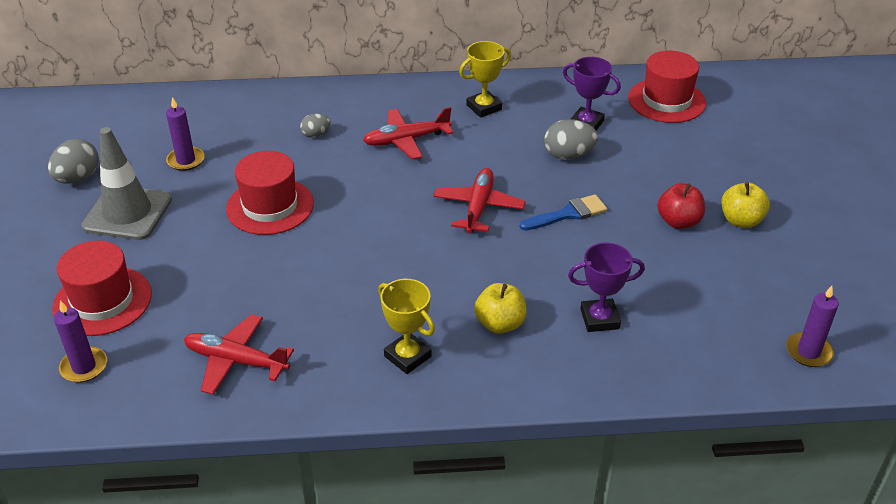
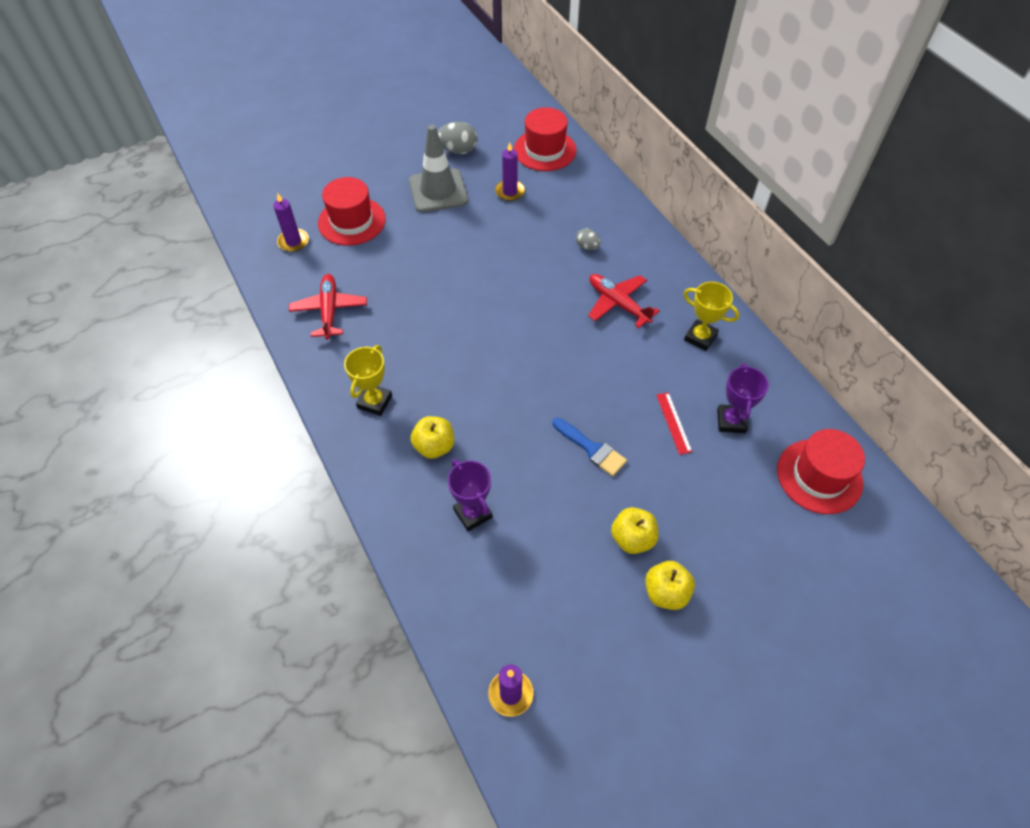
camera: 65 degrees right, 15 degrees up
(270, 206) = (488, 258): red hat -> red hat (545, 150)
(478, 207) = (563, 383): red plane -> none
(568, 155) = (673, 423): grey egg -> red ruler
(678, 222) = (632, 538): red apple -> yellow apple

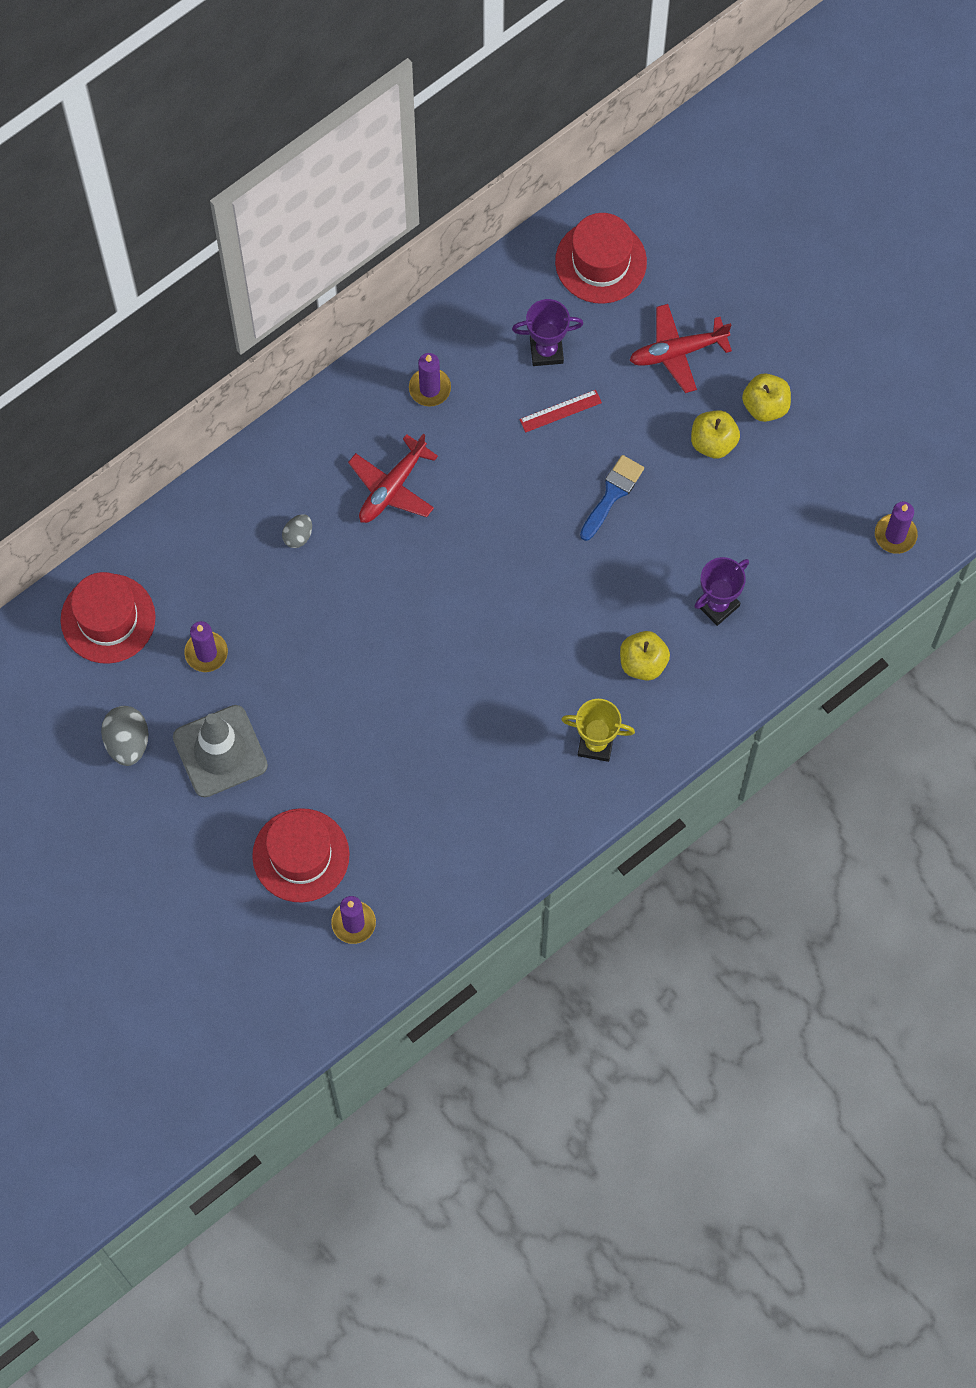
camera: 100 degrees left, 15 degrees up
(329, 310) = (467, 837): red plane -> red plane (677, 352)
(700, 337) = (430, 388): yellow trophy -> purple candle

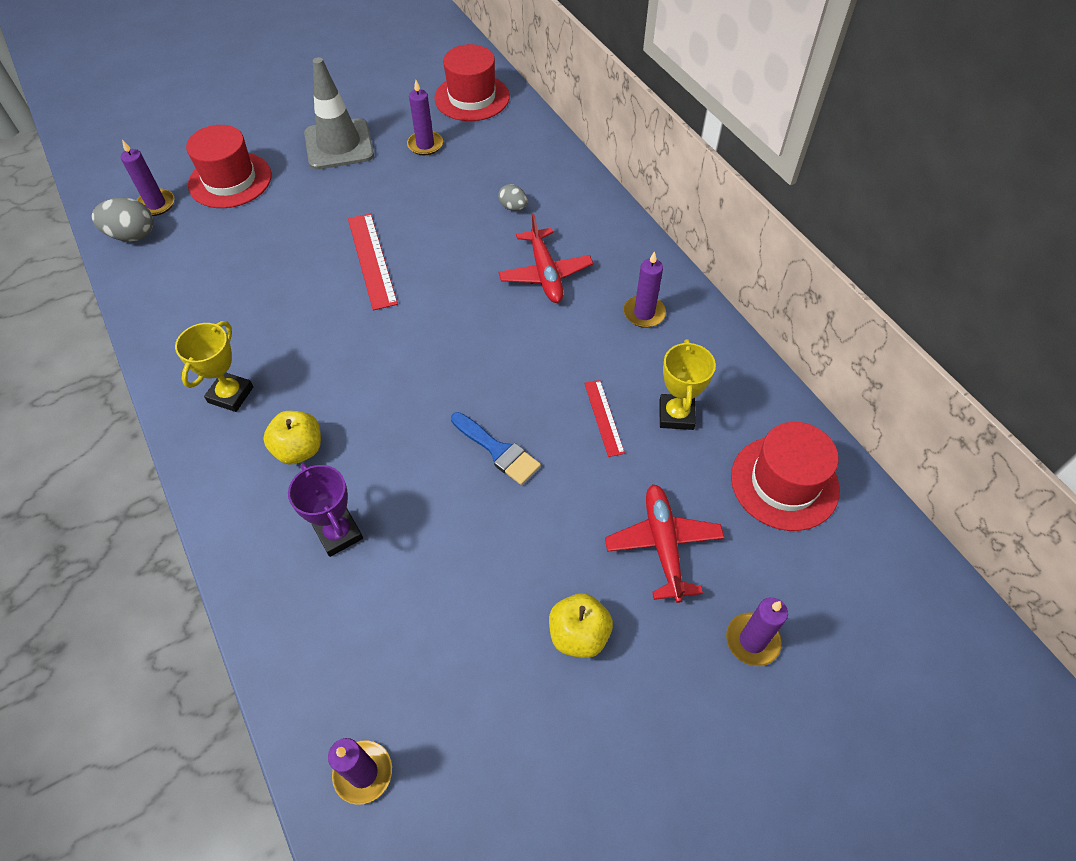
camera: 100 degrees right, 15 degrees down
(127, 742) = (368, 99): grey egg -> grey egg (132, 235)
(392, 487) = (545, 274): red plane -> red plane turned 150 degrees counterclockwise
(401, 663) = (372, 260): none -> red ruler
(546, 351) = (676, 415): purple trophy -> yellow trophy
(713, 442) = (540, 564): yellow apple -> none
(744, 283) = (752, 640): none -> purple candle

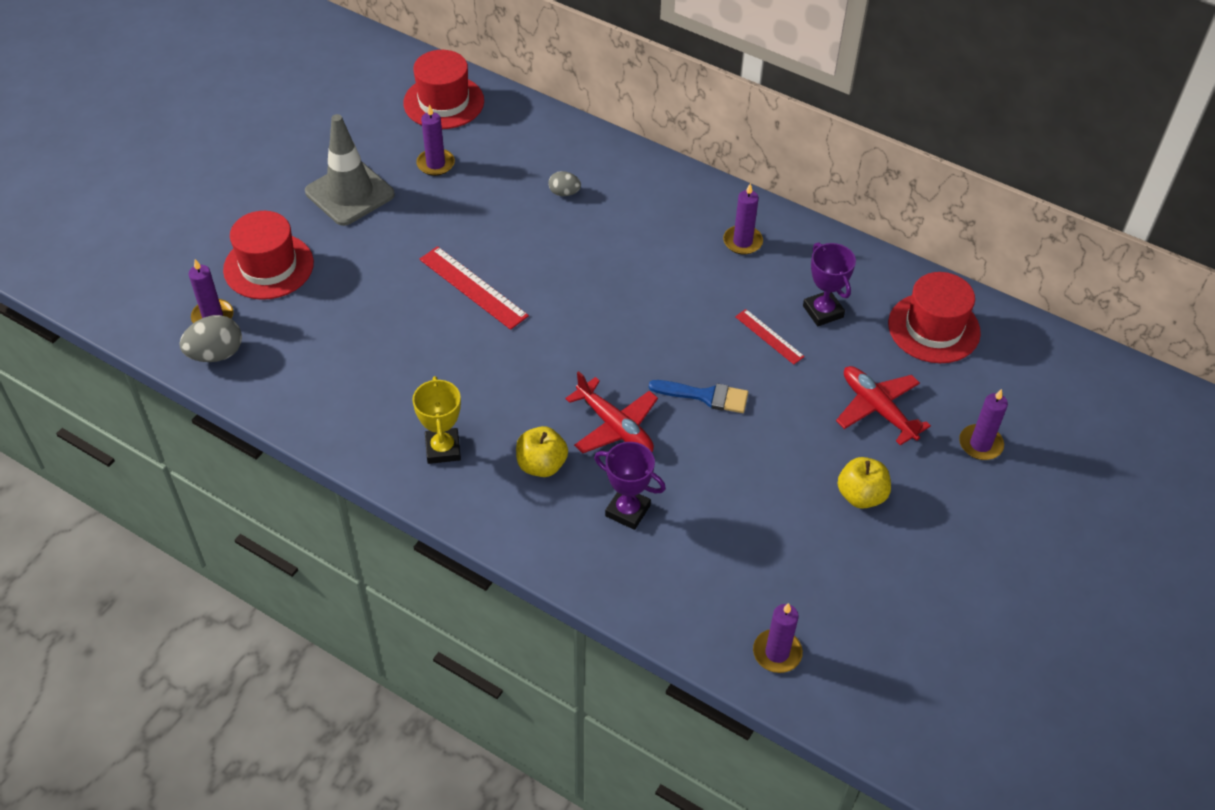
camera: 30 degrees left, 5 degrees down
(545, 274) = (637, 240): red plane -> red plane (615, 426)
(676, 415) = (823, 311): yellow trophy -> purple trophy

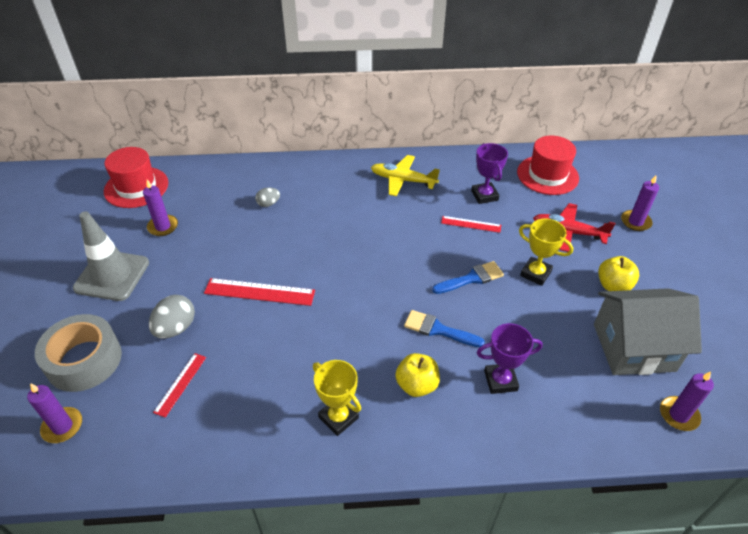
camera: 35 degrees left, 5 degrees down
(216, 354) = (88, 455): grey egg -> grey egg (176, 328)
(268, 266) = (84, 360): red hat -> grey tape
(332, 336) = (180, 384): none -> red ruler
(615, 426) = (438, 329): red plane -> blue brush
(742, 242) = (403, 180): purple candle -> yellow plane
(784, 431) = (535, 273): none -> yellow trophy
(807, 567) = (633, 347): none -> grey house
(823, 311) = (484, 195): purple trophy -> purple trophy turned 45 degrees clockwise

